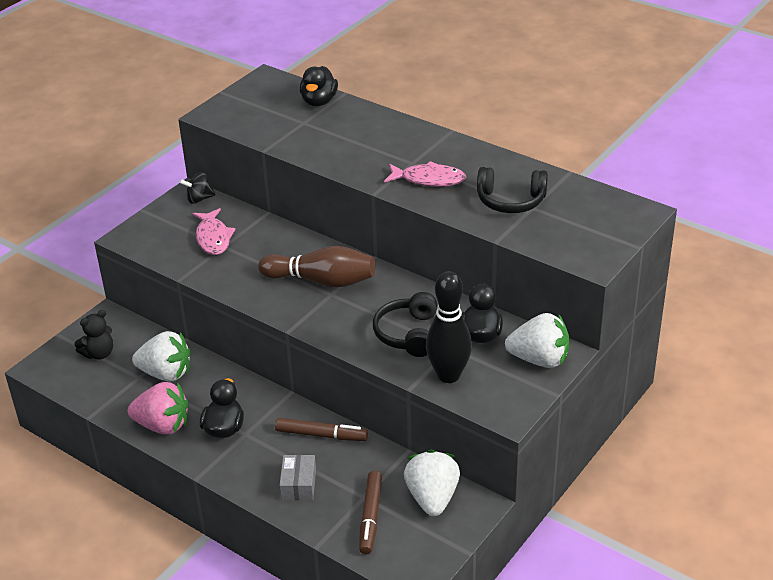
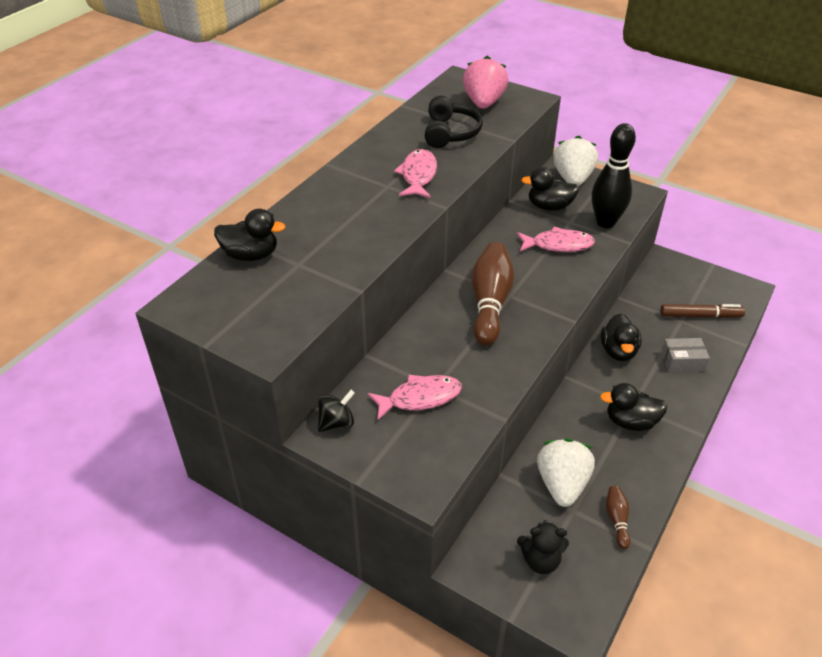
camera: 95 degrees left, 5 degrees up
(99, 353) = (540, 560): black teddy bear -> black teddy bear turned 135 degrees clockwise
(121, 402) = (617, 520): none -> brown bowling pin
(163, 425) = (641, 474): pink strawberry -> pink strawberry (483, 103)
(199, 199) = (336, 422): black spinning top -> black spinning top turned 105 degrees counterclockwise
(321, 435) = (618, 351): brown marker -> black duck
(408, 334) = (558, 245): black headphones -> pink fish
(432, 498) = (667, 283): white strawberry -> none

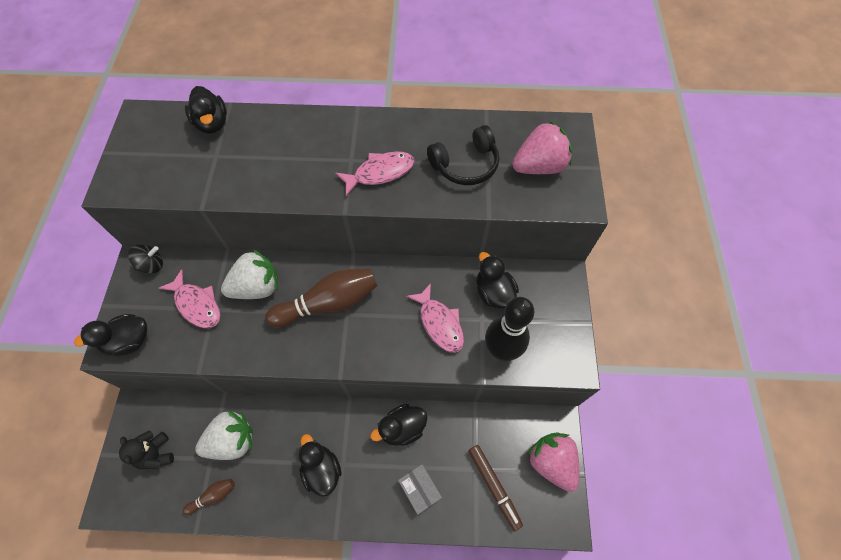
camera: 60 degrees right, 20 degrees up
(336, 422) = (152, 265): black spinning top -> black spinning top turned 45 degrees counterclockwise
(426, 468) = (129, 341): none -> black duck
(572, 179) = (553, 294): white strawberry -> white strawberry (257, 287)
(695, 276) = (551, 462): none -> pink strawberry

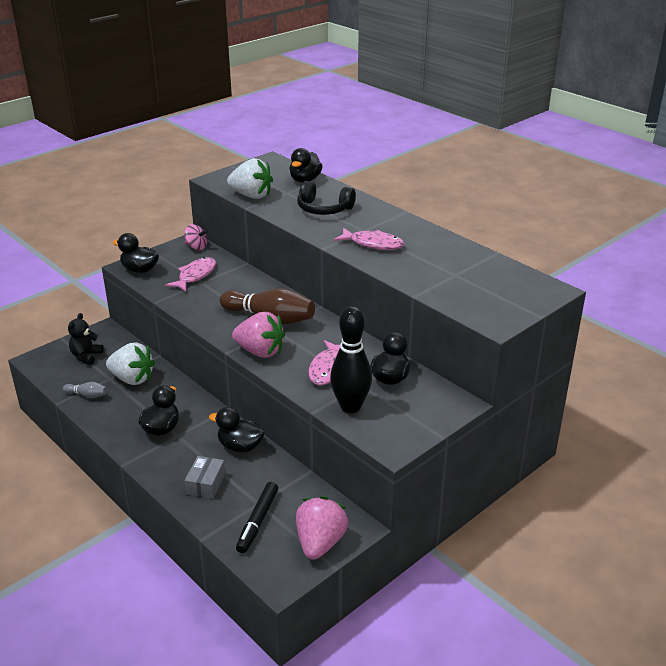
camera: 45 degrees right, 30 degrees down
(152, 265) = (196, 247): black spinning top -> pink spinning top
(197, 304) = (195, 275): pink fish -> pink fish turned 150 degrees counterclockwise
(213, 496) = (87, 395): brown bowling pin -> grey bowling pin
(257, 287) = (239, 287): white strawberry -> white strawberry (251, 195)
(465, 164) = (438, 267): black headphones -> black headphones (324, 209)
(494, 486) = (257, 521): brown marker -> black marker
(539, 166) = (492, 294): pink strawberry -> pink strawberry (260, 352)

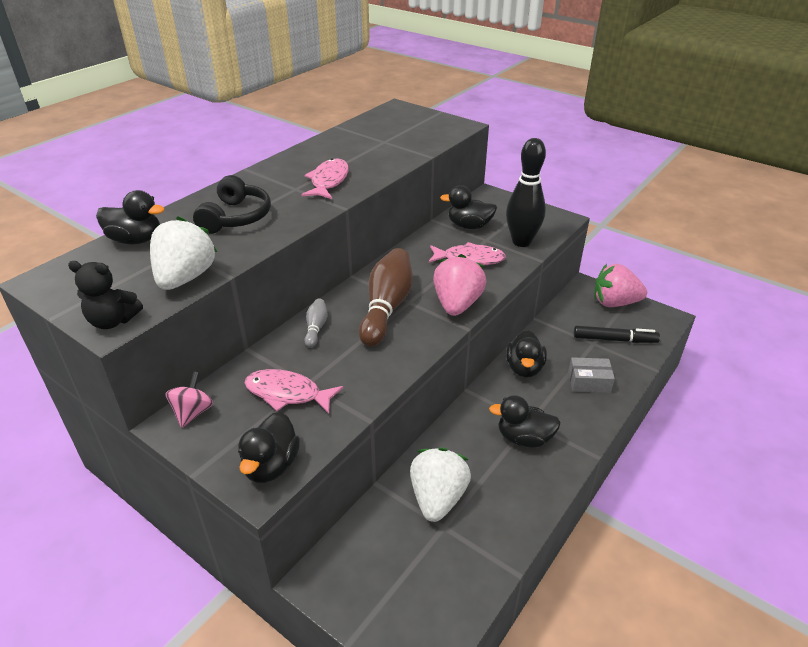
camera: 100 degrees left, 5 degrees up
(86, 356) = (396, 579): black teddy bear -> black teddy bear (113, 321)
(87, 395) = (489, 540): grey bowling pin -> grey bowling pin (316, 328)

